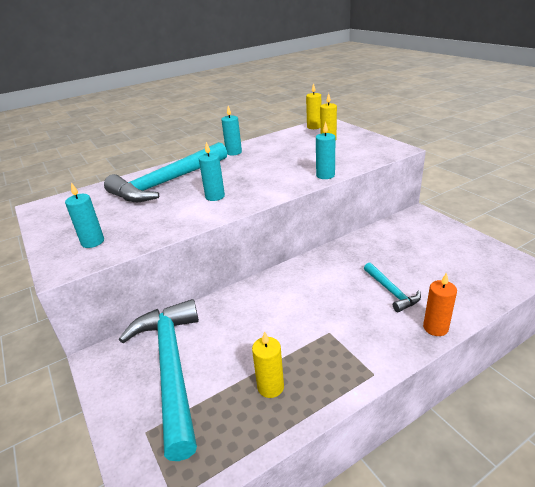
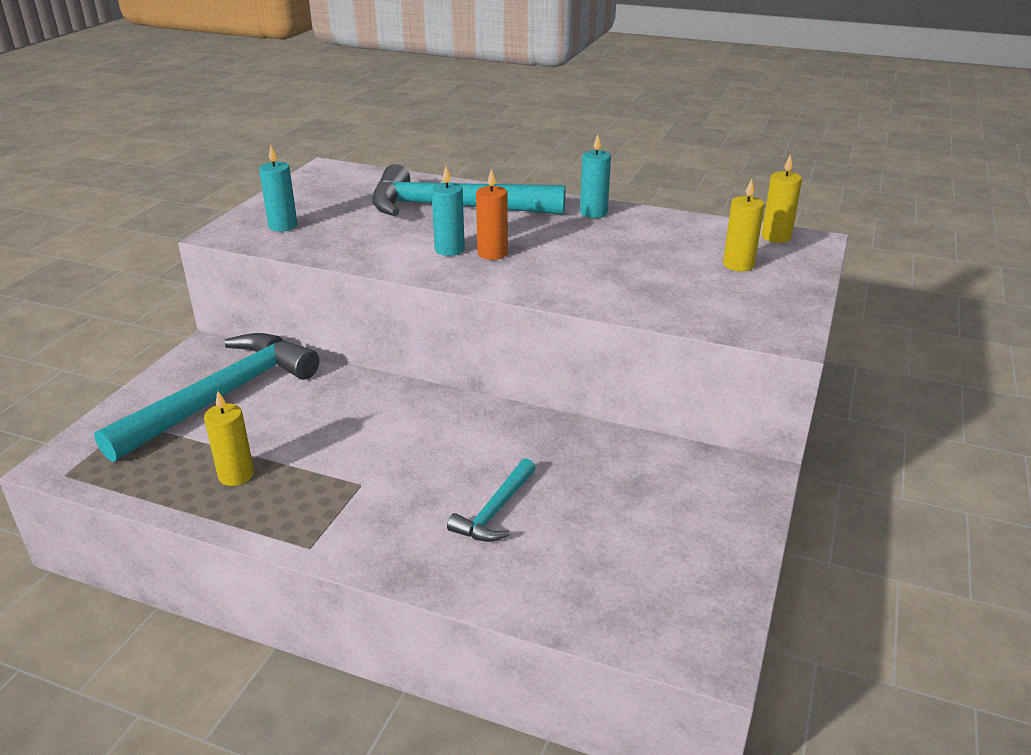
camera: 50 degrees right, 0 degrees up
(325, 175) = (601, 303): turquoise candle -> none
(435, 328) = (445, 578): orange candle -> orange candle (492, 253)

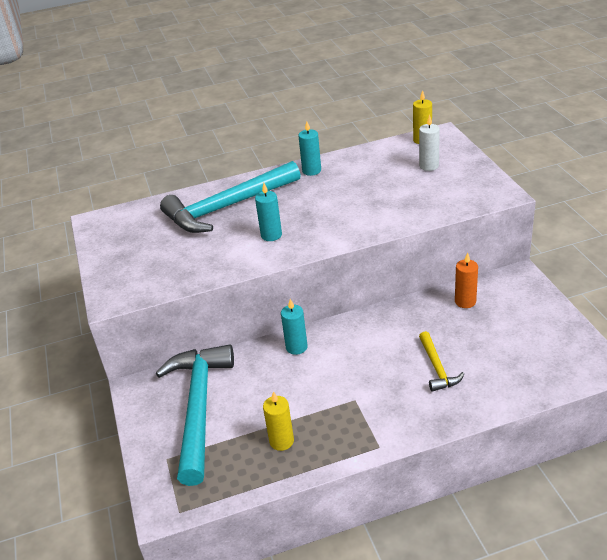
camera: 35 degrees left, 5 degrees up
(283, 226) = (141, 275): turquoise candle -> turquoise candle (296, 347)
(492, 253) = (299, 225): orange candle -> orange candle (465, 301)
(495, 511) = (437, 368): turquoise hammer -> yellow hammer
(738, 265) = (429, 166): yellow candle -> white candle

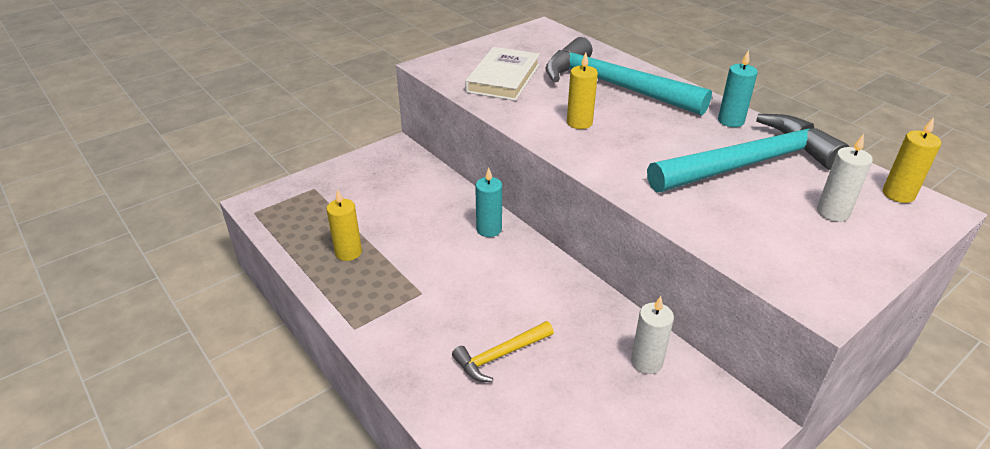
camera: 65 degrees right, 0 degrees up
(172, 260) = (503, 78): none -> white book
(198, 408) = (381, 189): turquoise hammer -> turquoise hammer (749, 164)
(271, 235) = (579, 123): turquoise candle -> yellow candle
(465, 301) = (646, 362): orange candle -> white candle

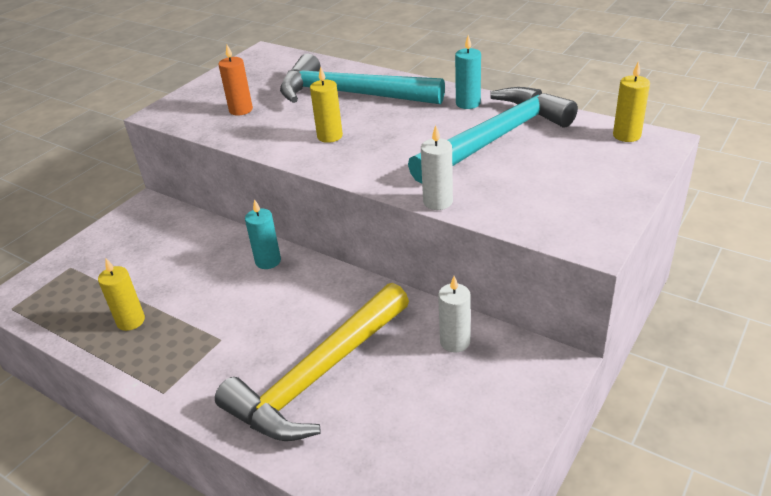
camera: 15 degrees left, 0 degrees up
(500, 356) = (318, 376): yellow hammer -> yellow hammer, size x2.14
(503, 78) = (241, 110): white book -> orange candle
(832, 212) = (578, 164): white candle -> white candle (438, 202)

